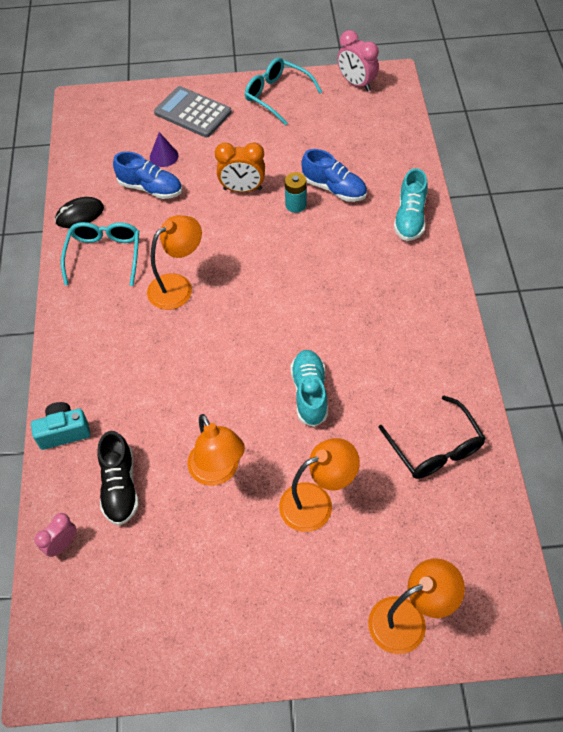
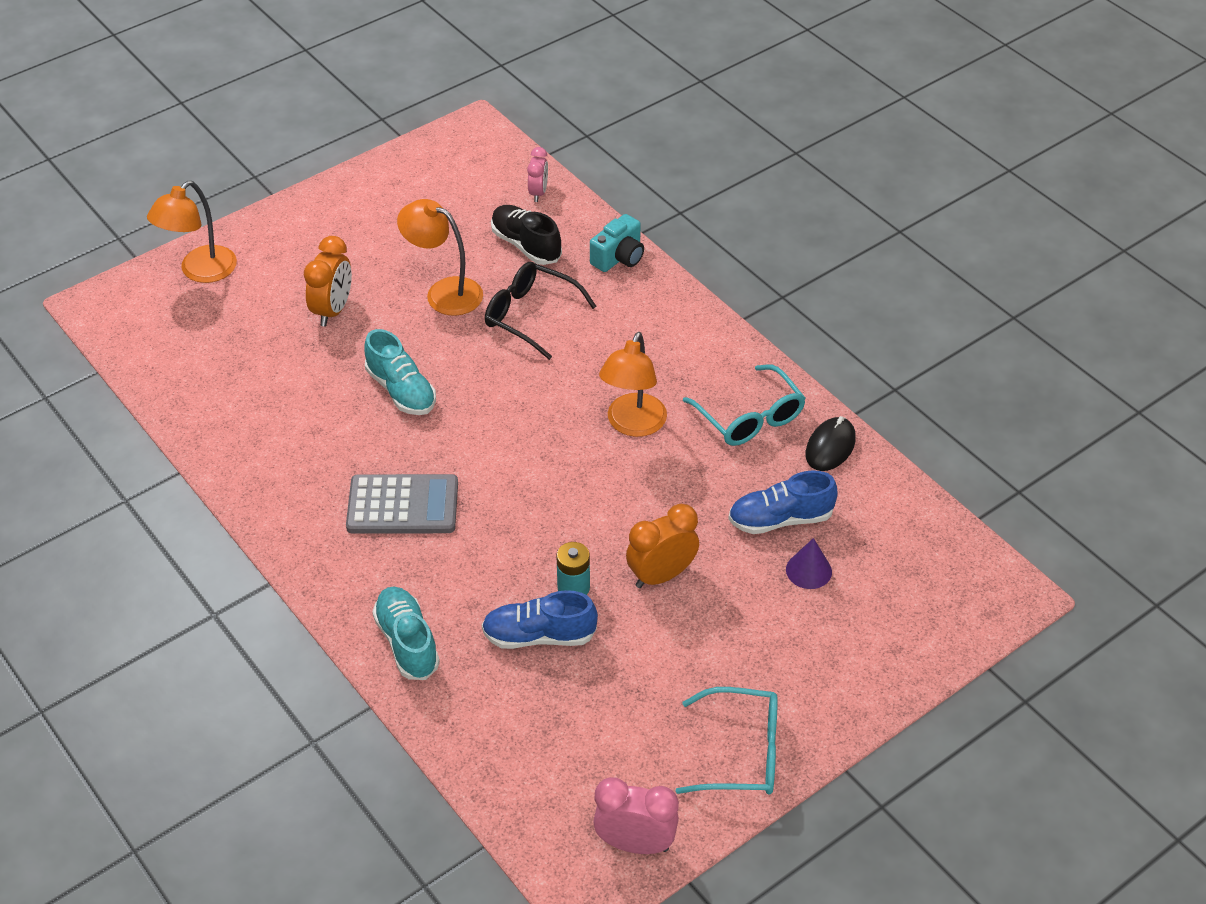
camera: 145 degrees right, 10 degrees down
(193, 113) = (837, 657): grey calculator -> grey calculator (403, 505)
(316, 502) = (333, 310): orange lamp -> orange clock
(434, 447) = (239, 401): black glasses -> black glasses (531, 316)

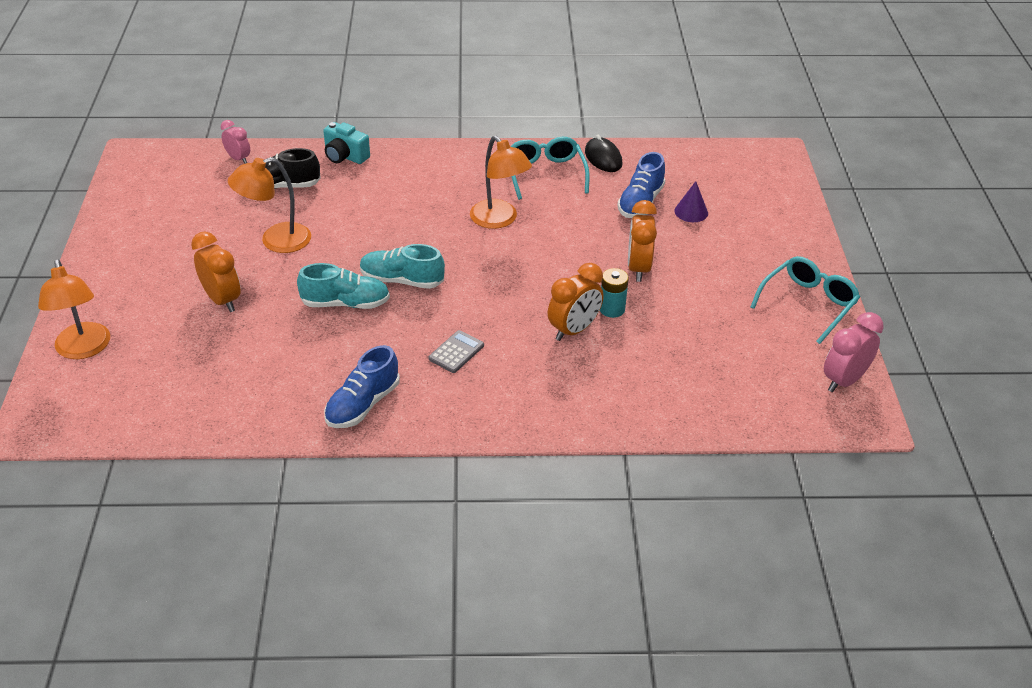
camera: 55 degrees left, 5 degrees down
(403, 505) = (456, 352): grey calculator -> grey calculator, size x0.55
(407, 642) = (585, 407): turquoise shoe -> turquoise shoe (401, 280)
(513, 575) = (574, 330): none -> orange clock
(531, 316) = (349, 215): black glasses -> none
(539, 636) = (638, 343): blue shoe -> blue shoe (362, 405)
(619, 257) = (345, 156): turquoise camera -> turquoise camera turned 135 degrees clockwise
(749, 417) = (545, 174): turquoise glasses -> turquoise glasses turned 105 degrees counterclockwise

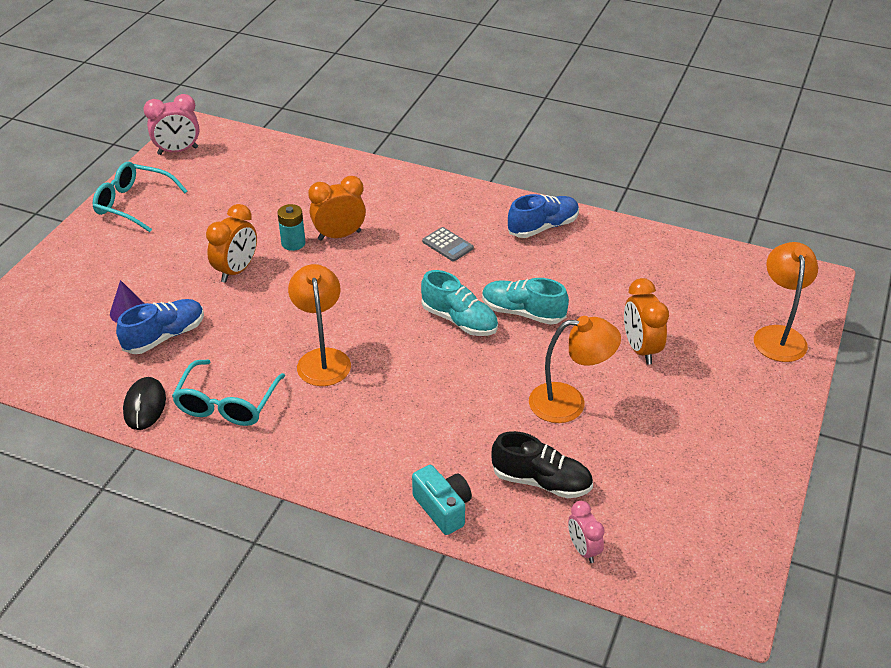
camera: 155 degrees left, 0 degrees up
(456, 352) = (447, 245): grey calculator -> grey calculator turned 105 degrees counterclockwise
(808, 304) = (134, 204): turquoise glasses -> turquoise glasses turned 45 degrees clockwise

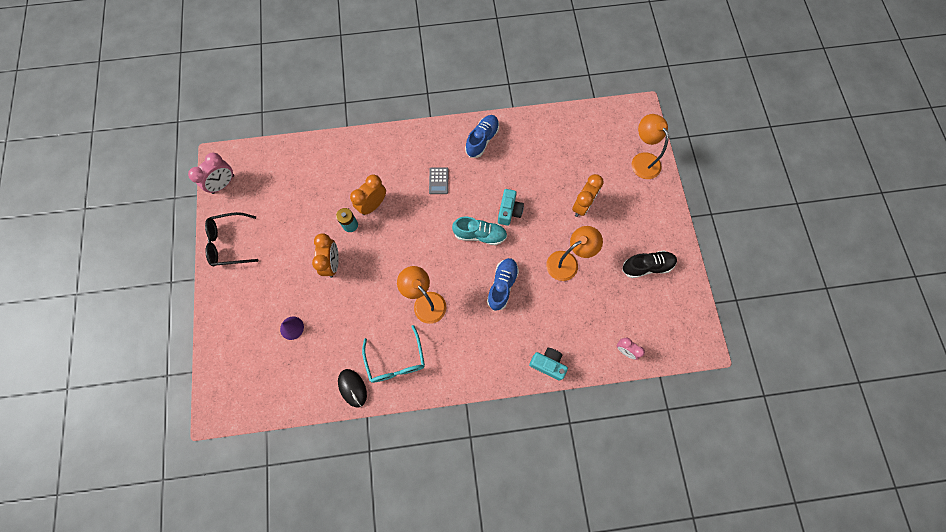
camera: 30 degrees left, 30 degrees up
(134, 204) = (230, 243): turquoise glasses -> black glasses
(165, 336) = (327, 334): blue shoe -> blue shoe (502, 285)
(447, 245) = (438, 181): grey calculator -> grey calculator turned 75 degrees clockwise
(522, 312) = (509, 211): turquoise shoe -> turquoise camera
(541, 481) = (583, 320): black shoe -> black shoe (647, 266)
(640, 349) = (582, 206): orange clock -> orange clock turned 105 degrees counterclockwise

